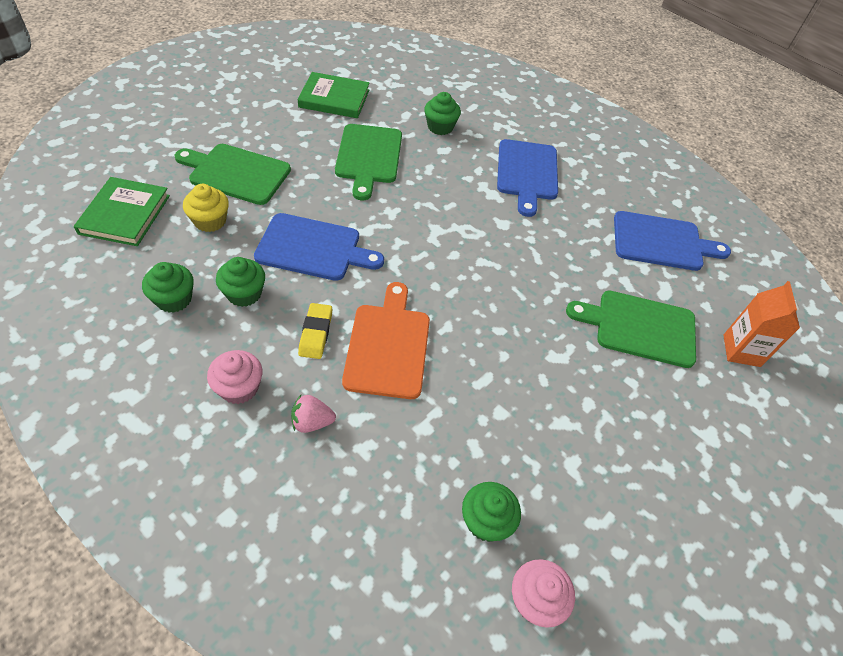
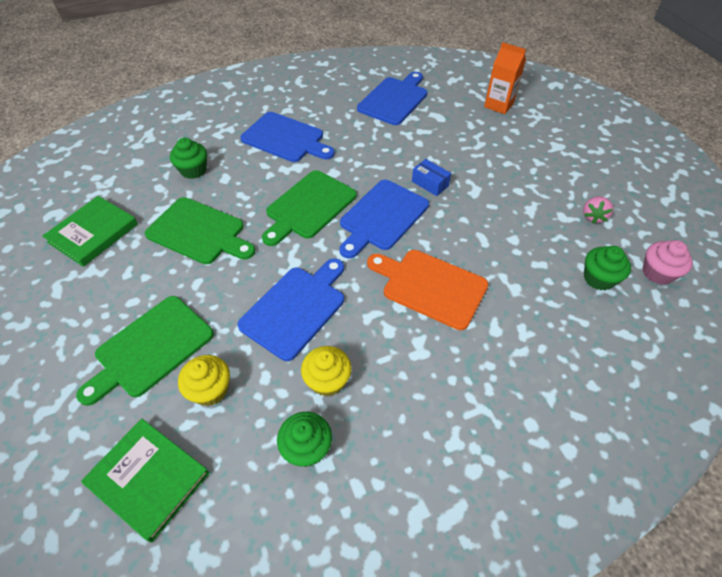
camera: 60 degrees left, 0 degrees up
(239, 388) = (439, 410): pink cupcake -> none
(244, 294) = (327, 380): green cupcake -> yellow cupcake
(312, 422) = (490, 362): pink strawberry -> pink strawberry (593, 216)
(316, 333) = (398, 334): yellow eraser -> none
(463, 280) = (382, 217): none -> blue cutting board
(541, 310) = (430, 184): none -> blue box
(640, 328) = (464, 141): green cutting board -> green cutting board (309, 207)

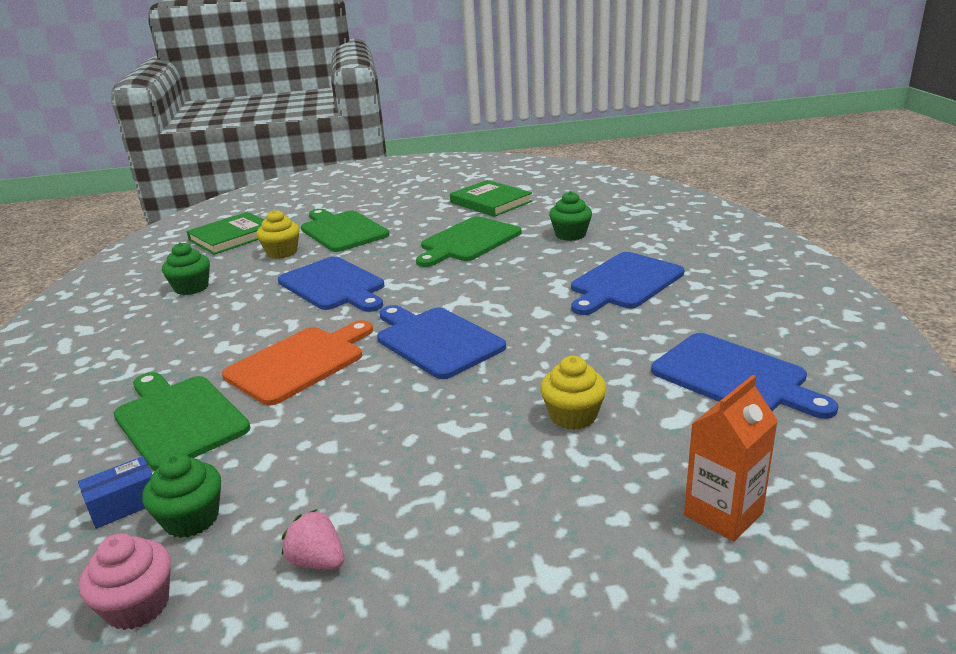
camera: 105 degrees right, 25 degrees down
(309, 207) = (479, 295): green cutting board -> green cutting board (178, 419)
(327, 380) = (241, 298): yellow cupcake -> yellow cupcake (573, 416)
(430, 184) = (487, 386): blue box -> blue box (125, 504)

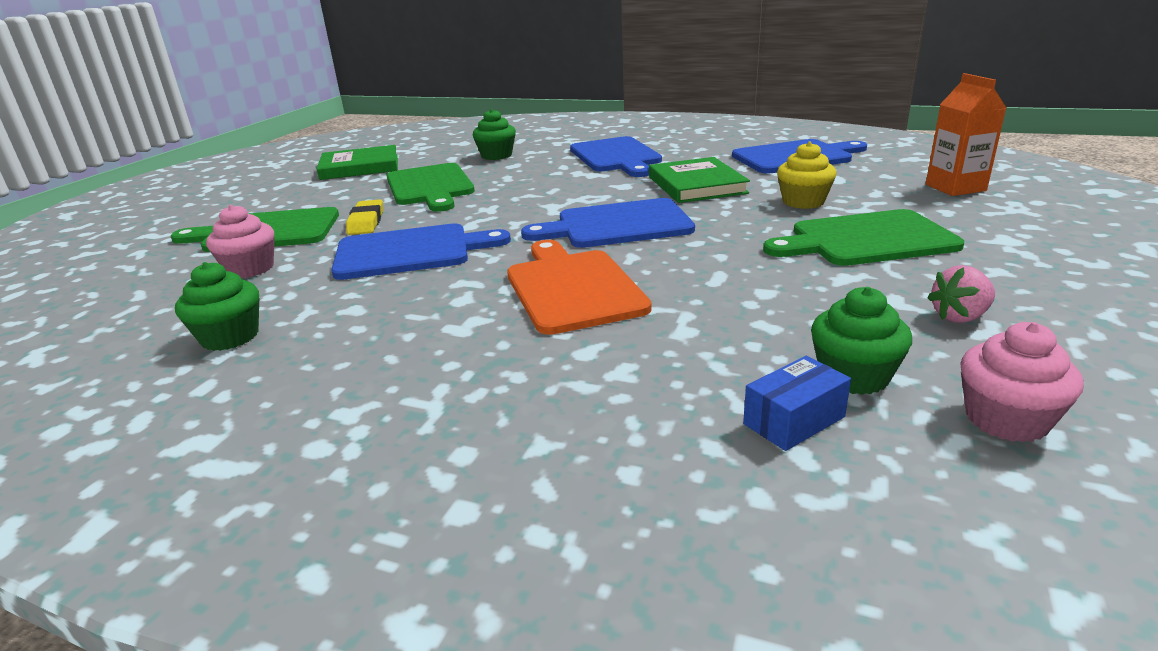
camera: 60 degrees left, 0 degrees up
(125, 504) = (794, 420): blue box -> blue box turned 60 degrees clockwise
(178, 419) = (617, 371): green cutting board -> green cutting board (866, 240)
(232, 237) = (114, 294): green book -> green book (696, 185)
(282, 252) = (250, 269): yellow cupcake -> pink cupcake
(378, 251) = (366, 222): none -> yellow eraser

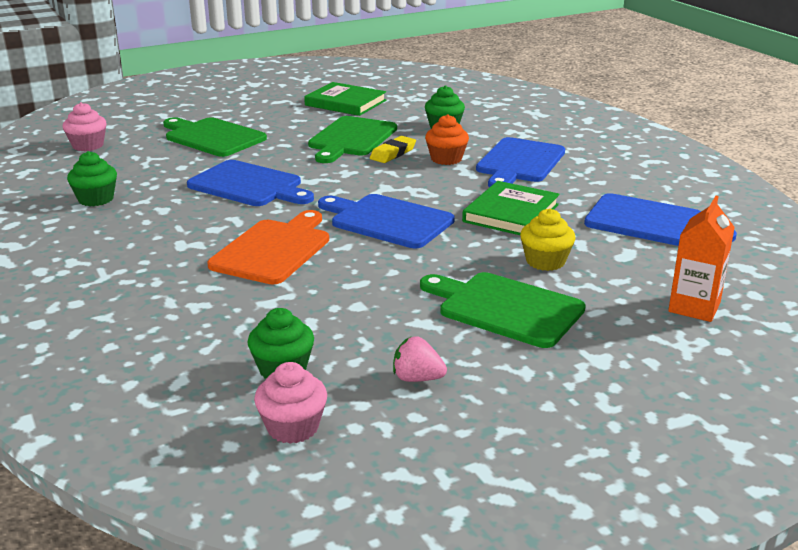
camera: 40 degrees right, 0 degrees up
(250, 269) = (165, 161): pink cupcake -> pink cupcake (88, 146)
(366, 222) = (268, 152): yellow eraser -> yellow eraser (393, 153)
(553, 172) = (446, 159): none -> orange cupcake
(794, 420) = (209, 368): blue box -> none

